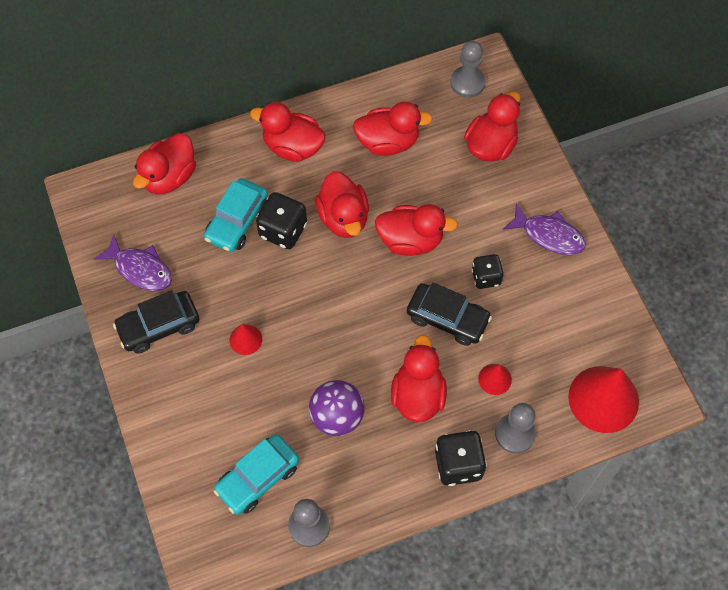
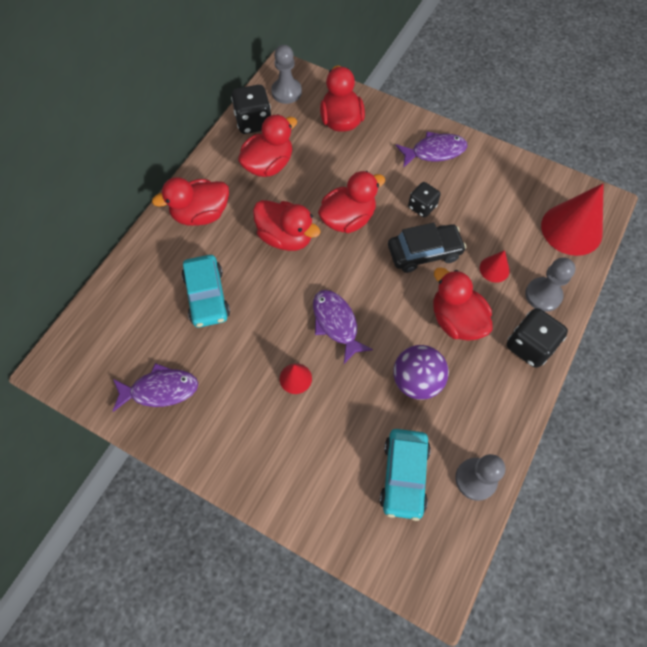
camera: 40 degrees left, 0 degrees up
(159, 326) = (216, 422): black car -> none
(169, 177) = (121, 302): red duck -> none
(283, 230) = (249, 278): black dice -> black dice (253, 122)
(317, 321) = (336, 323): none -> purple fish

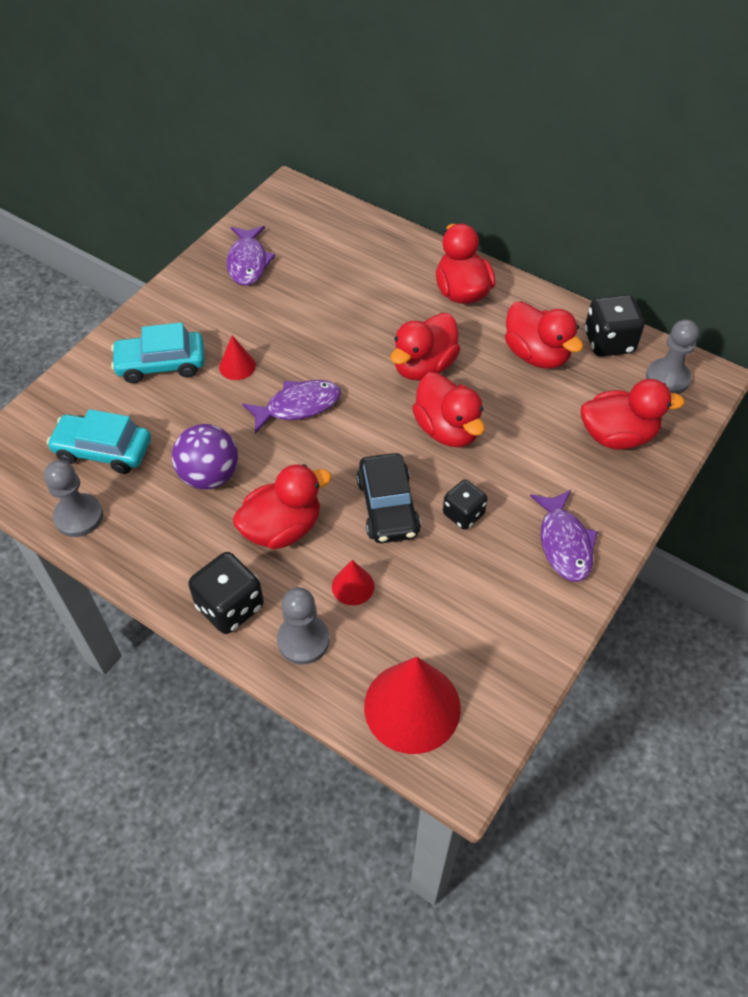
camera: 95 degrees right, 10 degrees down
(207, 296) = (350, 296): turquoise car -> turquoise car (161, 364)

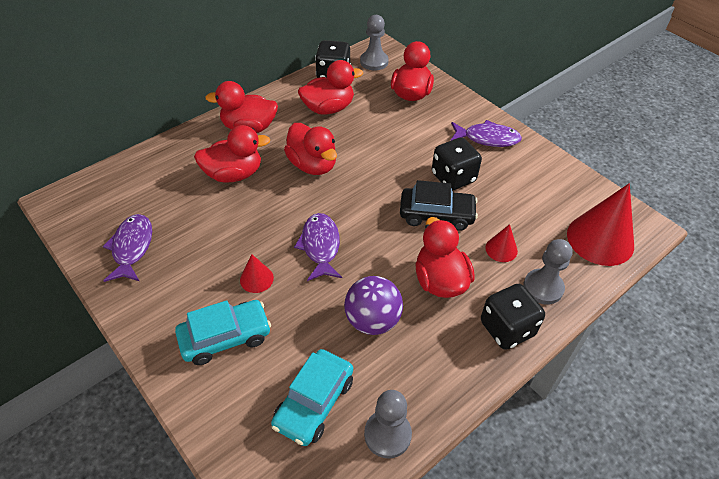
camera: 75 degrees left, 5 degrees down
(161, 364) = (225, 337): turquoise car -> turquoise car turned 120 degrees counterclockwise
(248, 262) = (132, 247): purple fish -> purple fish turned 105 degrees counterclockwise
(447, 429) = (377, 167): red duck -> red duck (234, 174)
(463, 514) = (453, 177): black dice -> black dice, size x1.53

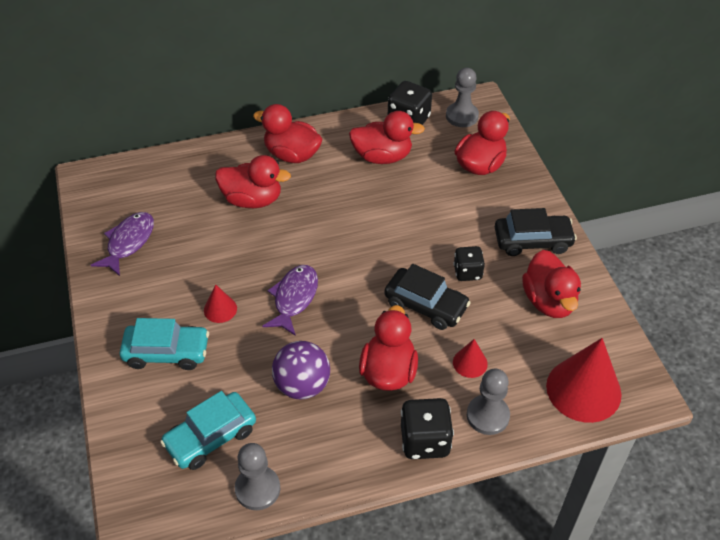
camera: 25 degrees right, 0 degrees up
(312, 165) = (332, 213): red duck -> red duck (549, 301)
(453, 177) = (467, 272): black dice -> black dice, size x0.65
(487, 138) = (532, 241): purple fish -> black car

